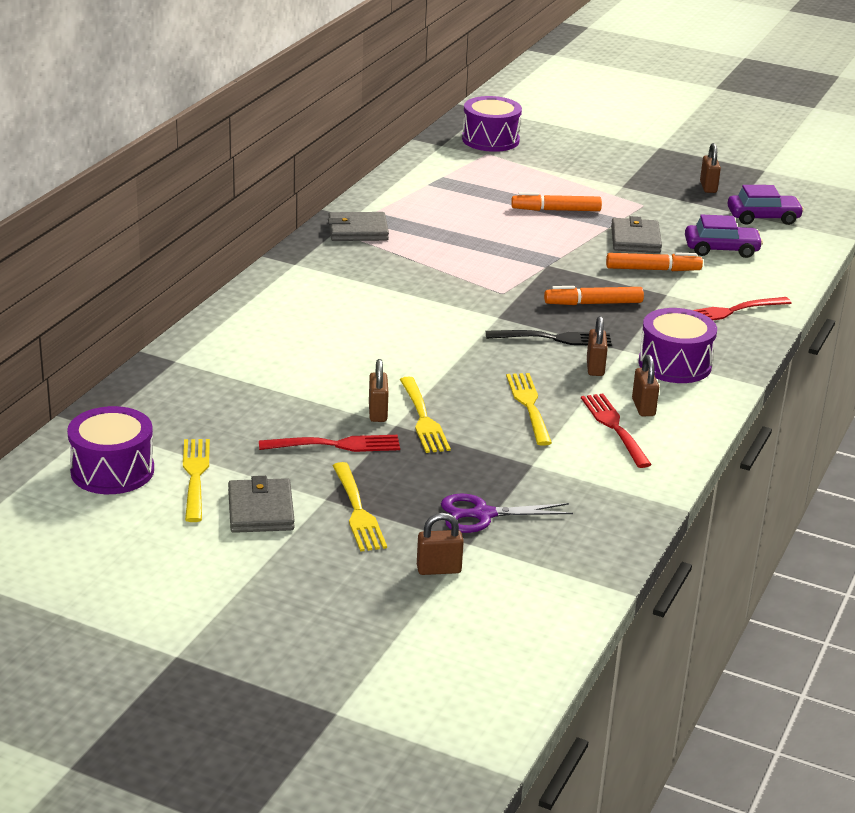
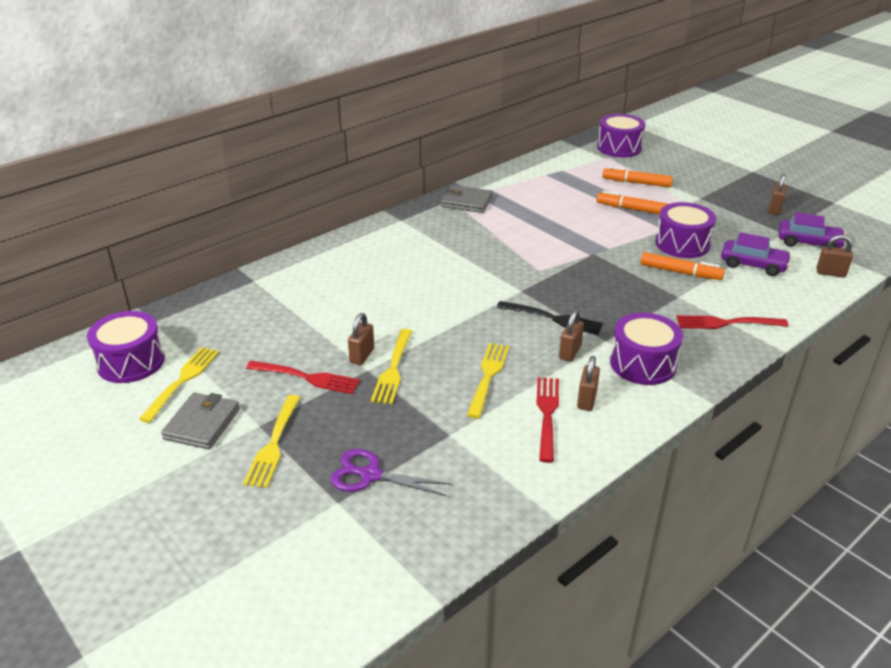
camera: 25 degrees right, 5 degrees up
(438, 569) = (291, 522): brown padlock -> brown padlock (830, 273)
(593, 303) = (608, 293): orange marker -> orange marker (636, 183)
(635, 239) = (682, 244): grey wallet -> purple drum

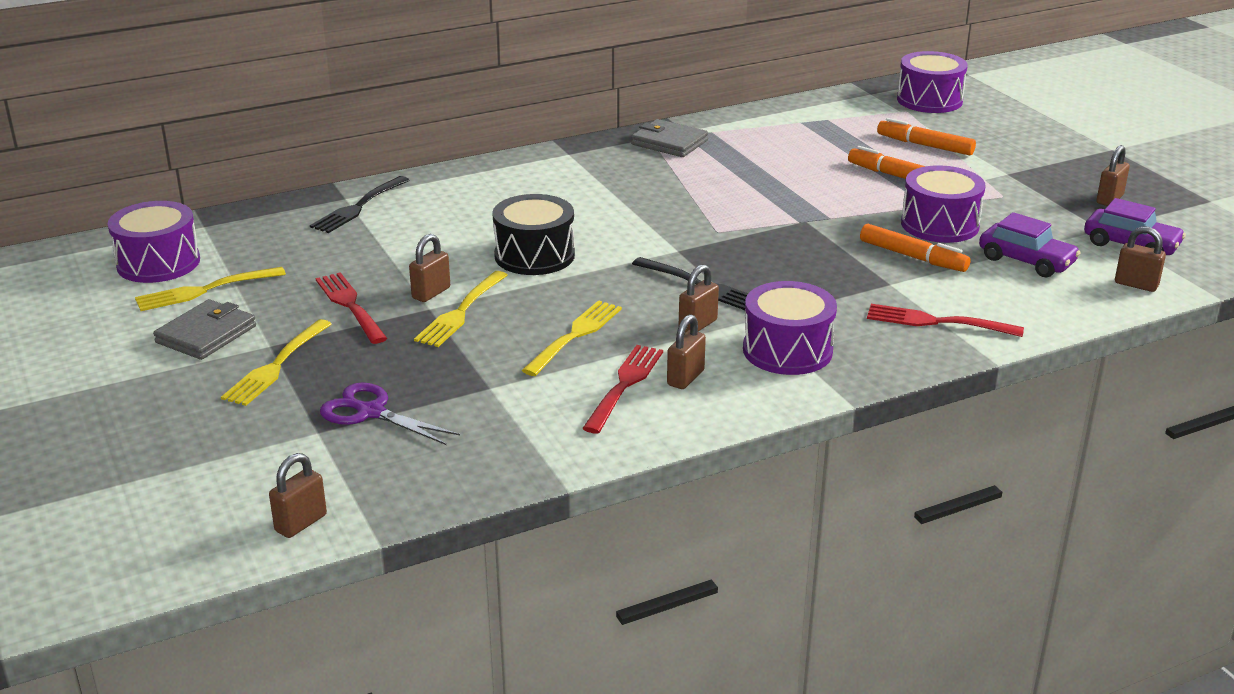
camera: 15 degrees right, 5 degrees down
(182, 381) = (206, 290): yellow fork -> yellow fork turned 150 degrees counterclockwise
(268, 286) = (359, 206): none -> black fork
(306, 377) = (351, 306): red fork -> red fork turned 150 degrees counterclockwise
(368, 596) = (301, 523): none -> brown padlock
(422, 310) = (534, 255): none -> black drum

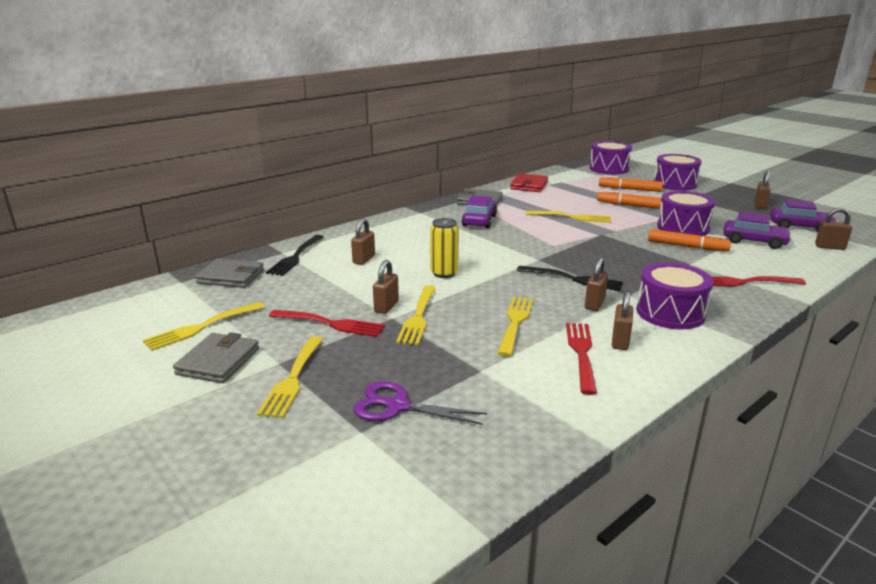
camera: 15 degrees left, 5 degrees down
(158, 263) = (153, 312): purple drum -> purple drum (675, 184)
(265, 226) = (231, 277): none -> grey wallet
(301, 523) = (397, 528): brown padlock -> brown padlock (364, 259)
(351, 306) = (329, 324): red fork -> red fork turned 150 degrees clockwise
(534, 255) = (444, 273): black drum -> yellow can
(643, 177) = (479, 221): none -> purple car
(768, 121) = (529, 185): none -> red wallet
(784, 187) = (571, 217): none -> yellow fork

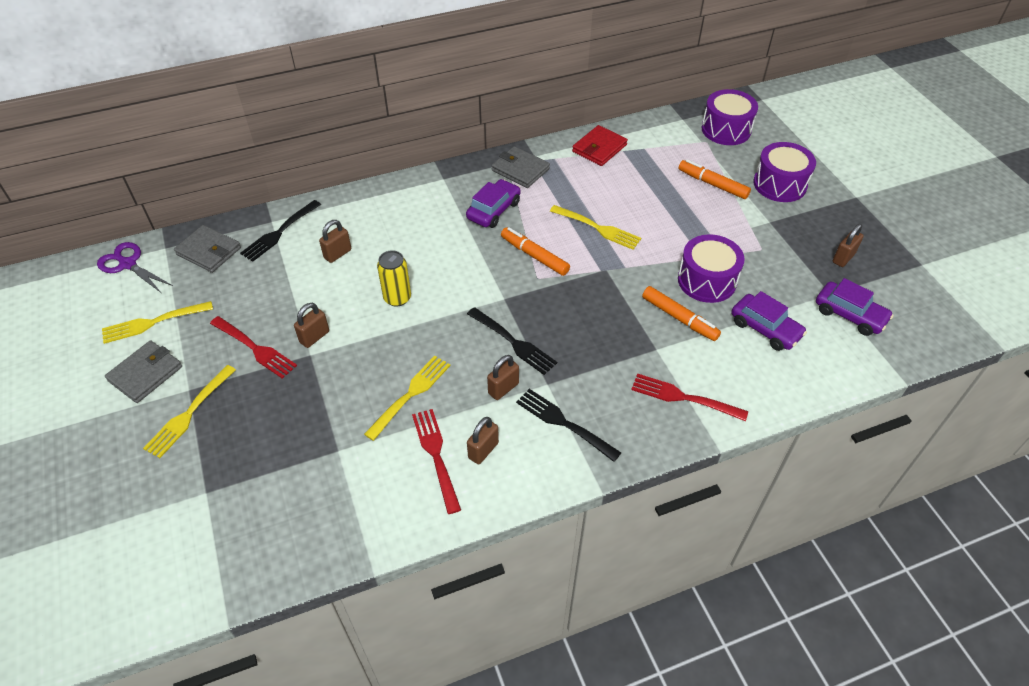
camera: 20 degrees right, 25 degrees up
(398, 406) = (247, 473): purple scissors -> purple scissors (128, 264)
(418, 316) = (333, 360): yellow fork -> none
(582, 354) = (436, 456): red fork -> red fork turned 45 degrees counterclockwise
(630, 205) = (684, 220): orange marker -> orange marker (534, 256)
(670, 313) = (565, 423): purple drum -> black fork
(829, 247) = (845, 363): brown padlock -> none

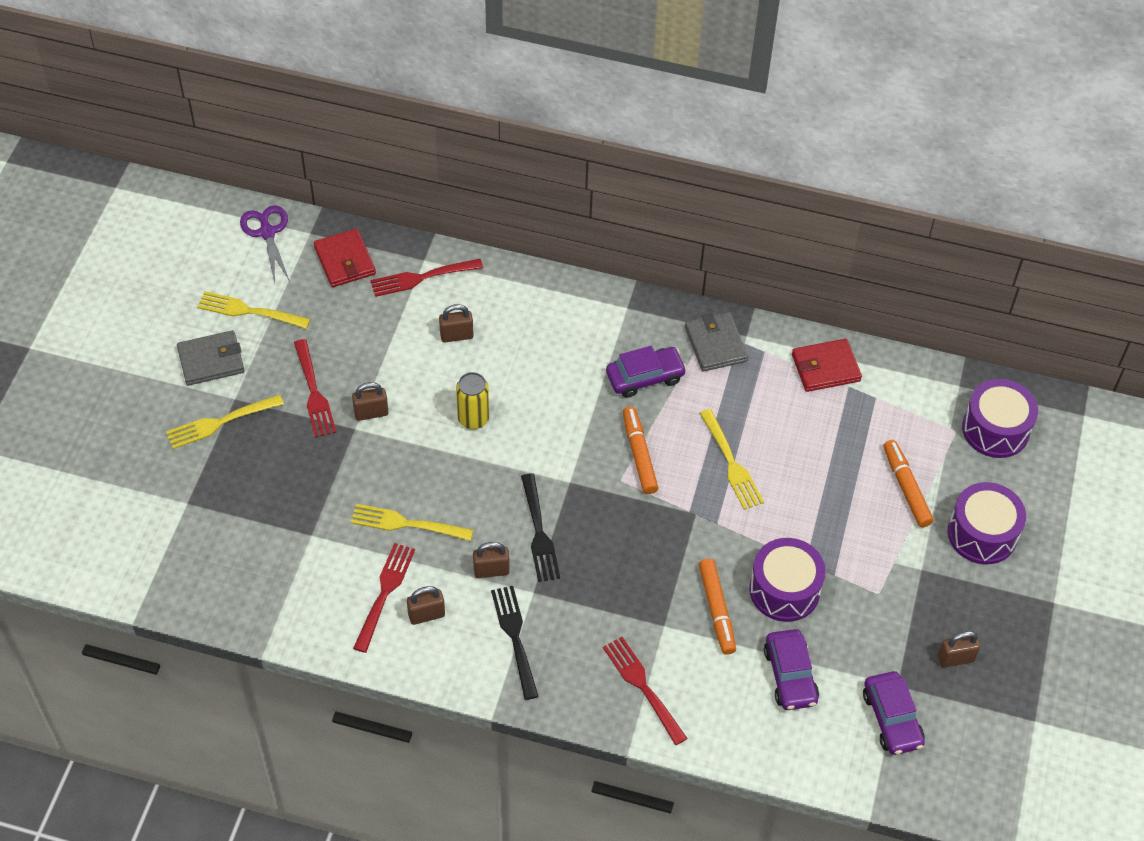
camera: 35 degrees right, 5 degrees up
(209, 251) = (345, 261): grey wallet -> red wallet
(280, 232) = (422, 277): black fork -> red fork
(410, 395) = (407, 524): yellow fork -> yellow fork turned 150 degrees counterclockwise

